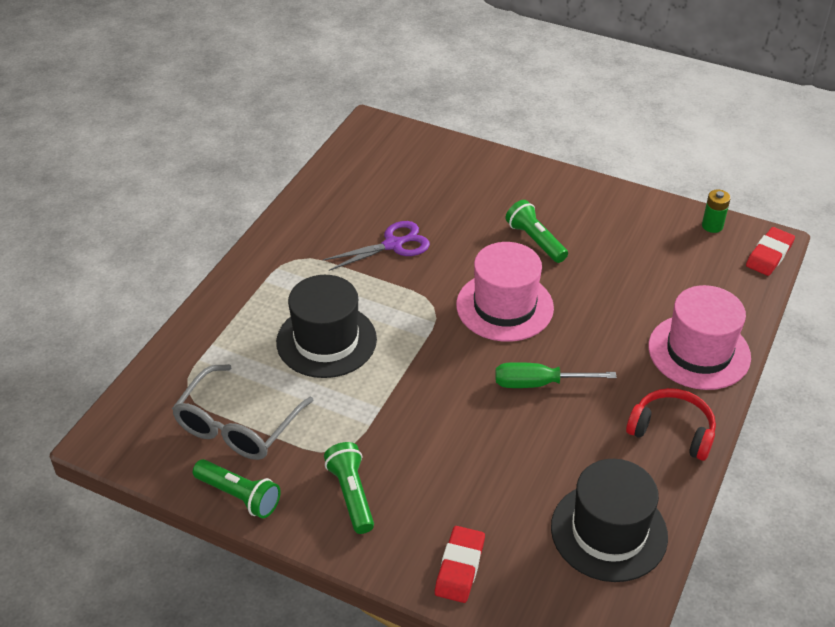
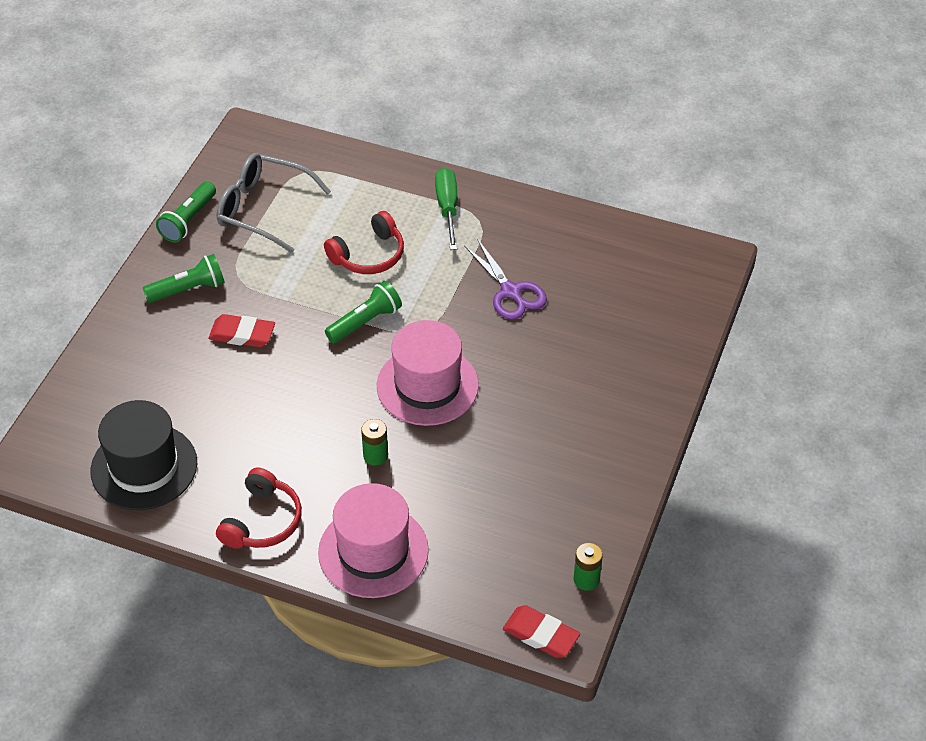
camera: 85 degrees right, 5 degrees up
(326, 340) = (368, 255): black hat -> red headphones
(460, 567) = (112, 364): red eraser -> red eraser (242, 334)
(535, 241) = (534, 409): green flashlight -> green flashlight (365, 322)
(538, 383) = (321, 414): green screwdriver -> green screwdriver (447, 208)
(589, 346) = (375, 456): none -> green battery

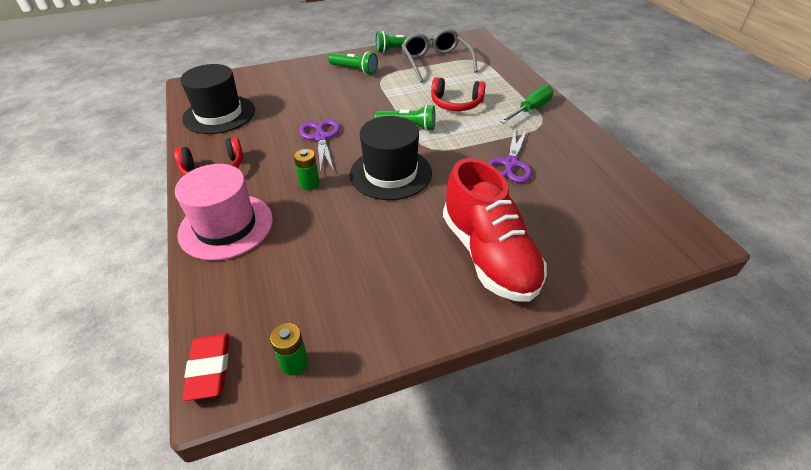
camera: 50 degrees right, 5 degrees down
(242, 334) = (345, 96): red eraser -> none
(303, 403) = (321, 137): none -> purple scissors
(427, 385) = (391, 173): pink hat -> black hat
(601, 393) = (489, 255): none -> red shoe

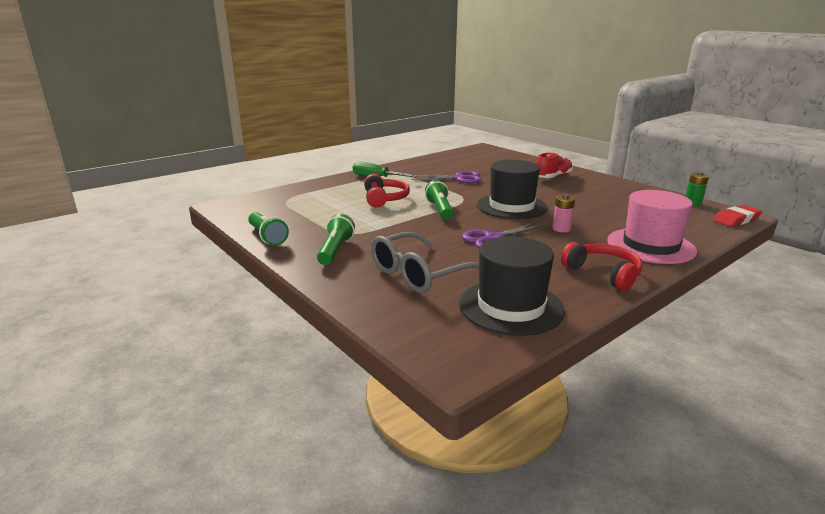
camera: 110 degrees left, 20 degrees down
(309, 184) = (561, 229): green battery -> pink battery
(435, 62) = (298, 215): grey glasses -> grey glasses (418, 274)
(489, 255) = (553, 177): red shoe -> red shoe, size x0.57

